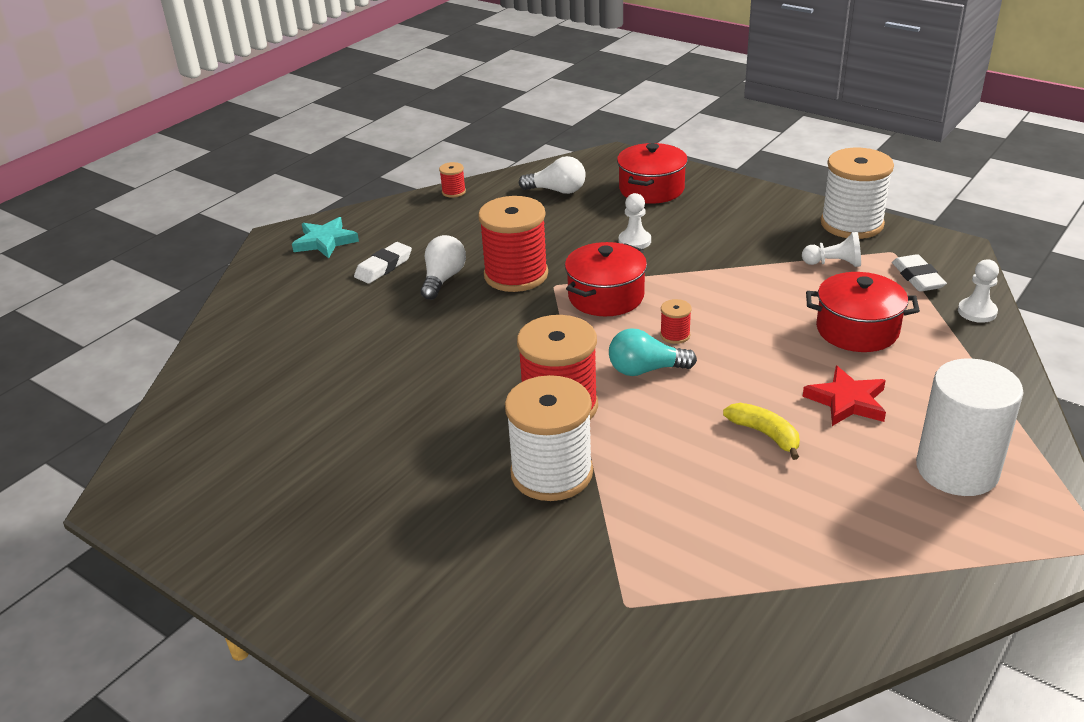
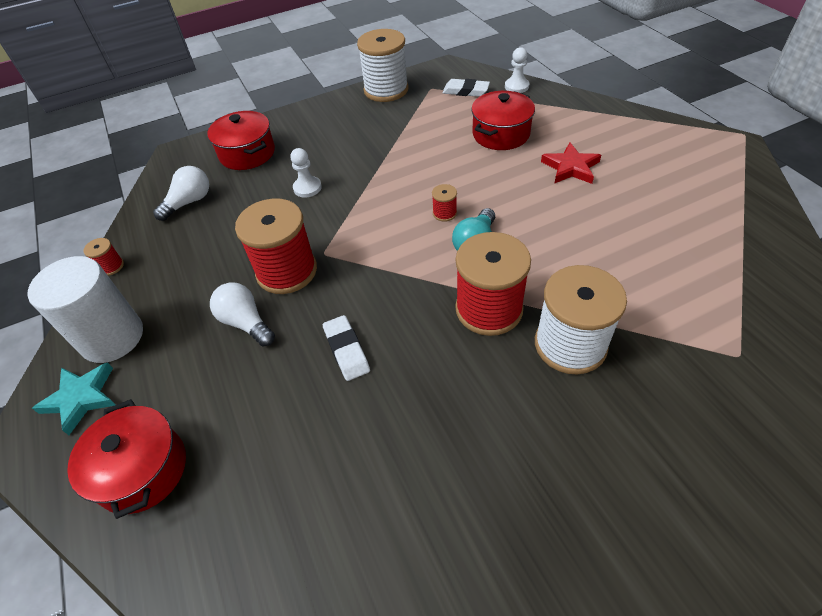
camera: 60 degrees left, 15 degrees up
(384, 267) = (180, 361): white eraser -> white eraser (346, 350)
(606, 296) = (366, 230): red pot -> red pot (142, 470)
(765, 434) = (584, 215): yellow banana -> none
(834, 263) = (422, 114): white pawn -> none
(957, 470) = (658, 154): white cylinder -> white cylinder (112, 337)

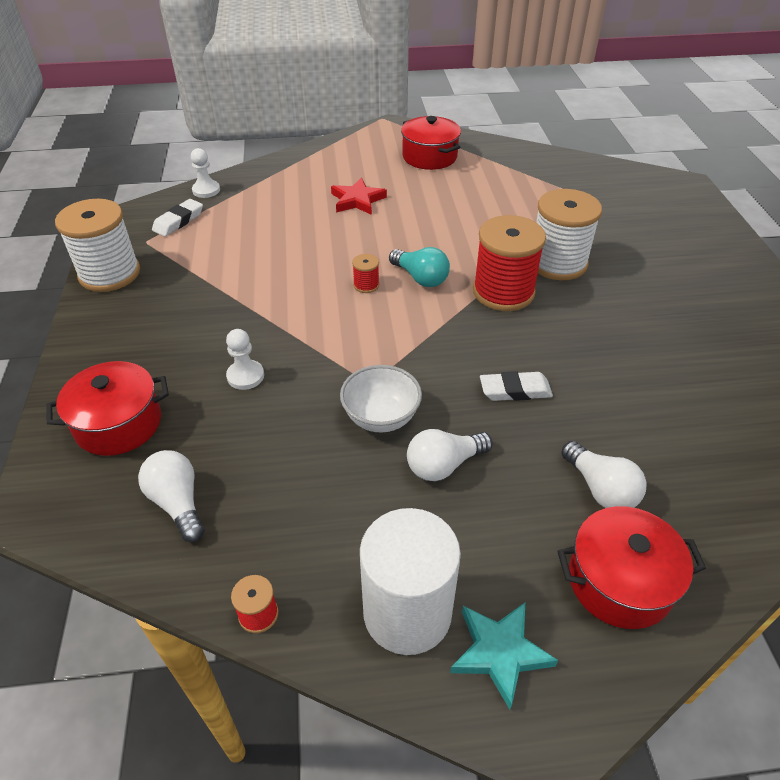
camera: 75 degrees left, 5 degrees down
(240, 440) = (600, 489): none -> white light bulb
(286, 271) = (381, 417): red spool -> white bowl
(501, 134) = (275, 221): red pot -> red pot (429, 157)

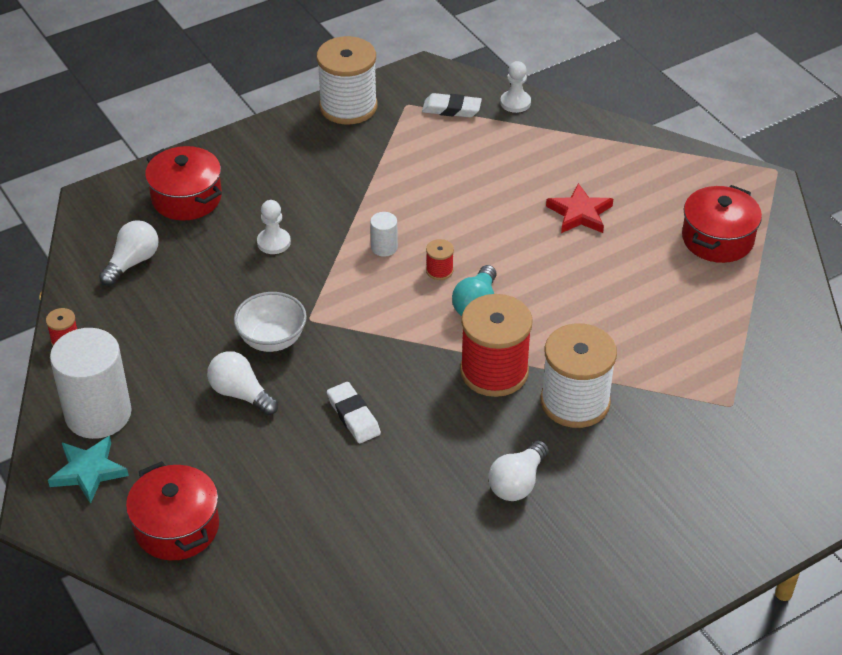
camera: 65 degrees right, 0 degrees up
(313, 307) = (384, 247): none -> white cylinder
(600, 489) = (265, 499): white light bulb -> white light bulb (517, 483)

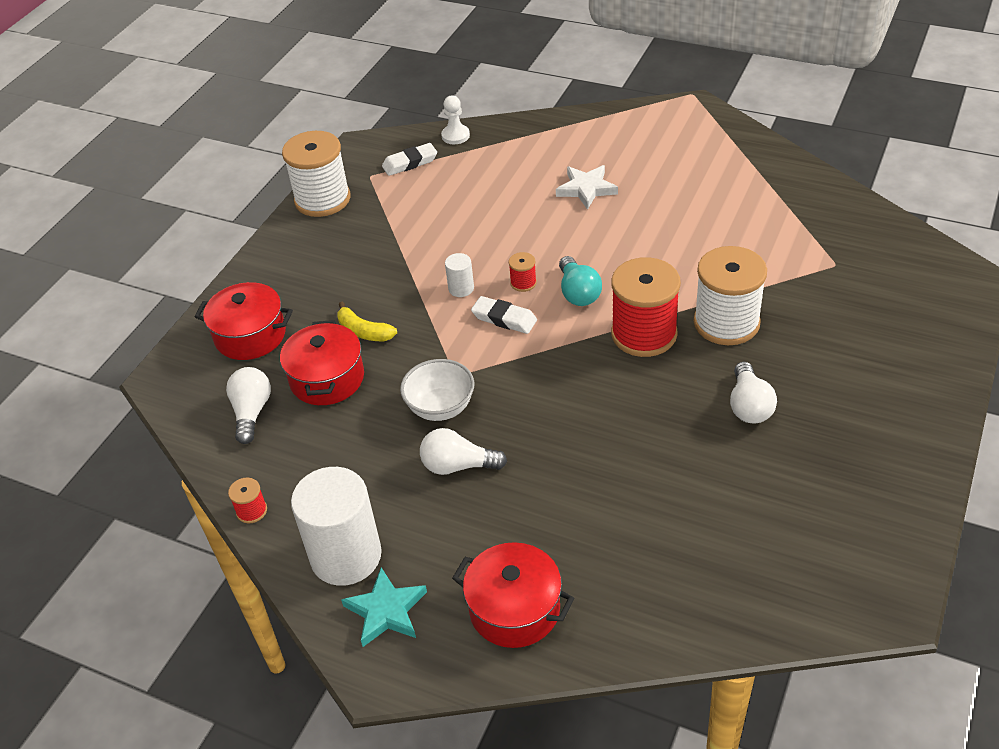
camera: 30 degrees left, 0 degrees up
(273, 242) = (364, 331): white pawn -> yellow banana
(353, 416) = (570, 429): white eraser -> white eraser (504, 318)
(580, 213) = (586, 189): red star -> white star
(717, 239) = (702, 158): red pot -> red pot (327, 379)

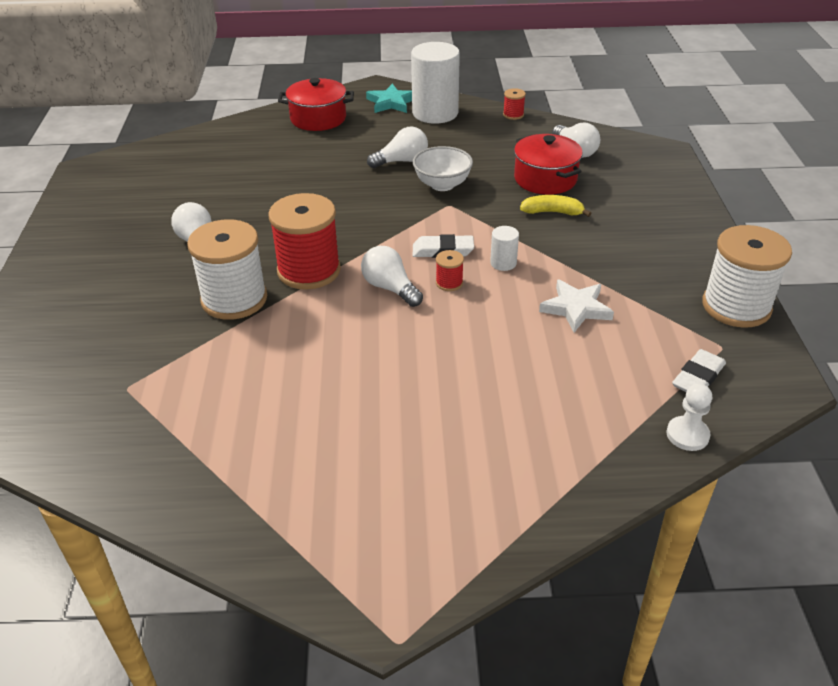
camera: 150 degrees right, 5 degrees down
(250, 335) = (639, 187): red pot -> none
(578, 293) = (390, 288): turquoise light bulb -> white light bulb
(586, 189) = (456, 404): white star -> white star (576, 308)

